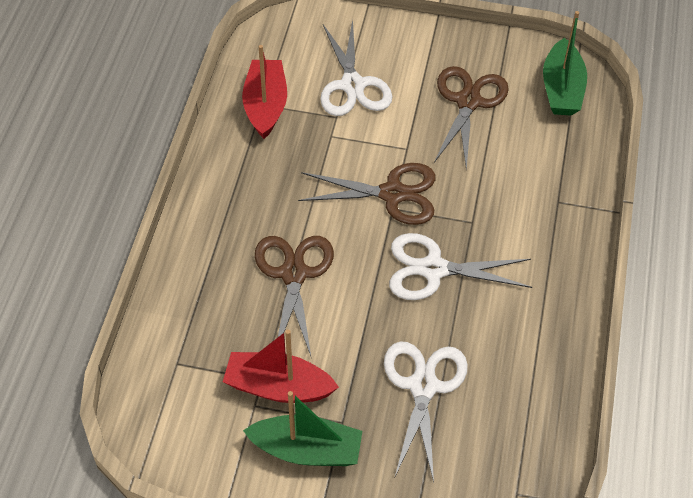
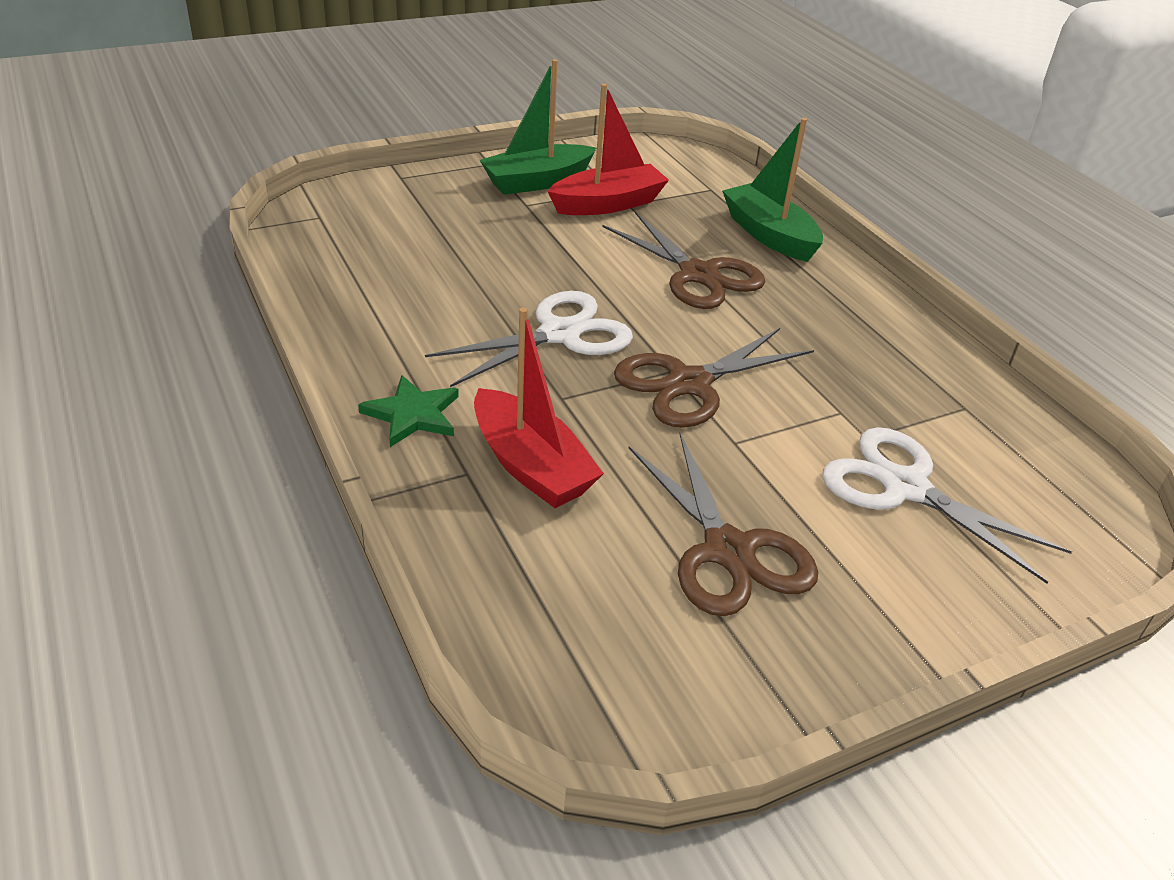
camera: 140 degrees right, 15 degrees down
(265, 106) = (959, 407): red boat -> red boat (531, 466)
(423, 386) = (474, 247): white scissors -> none
(561, 89) = (604, 660): green boat -> green boat (769, 235)
(563, 253) = (413, 414): none -> green star

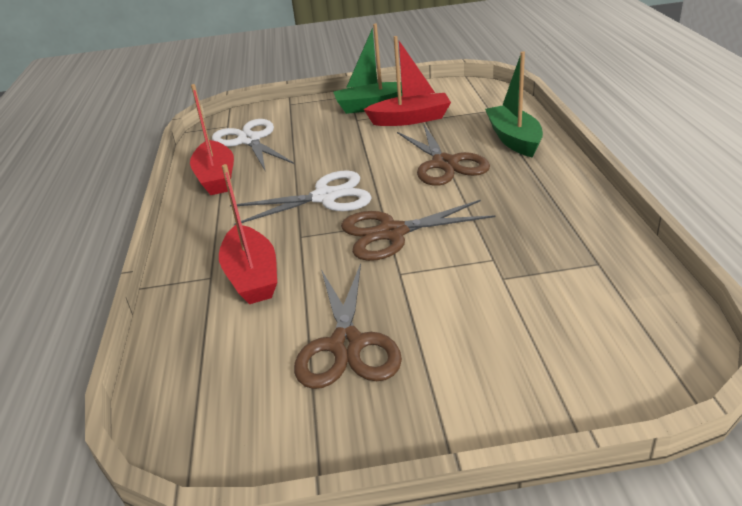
camera: 25 degrees right, 5 degrees down
(363, 309) = (216, 178): none -> red boat
(413, 414) = (202, 240): green star -> none
(905, 487) = (510, 316): white scissors -> white scissors (250, 140)

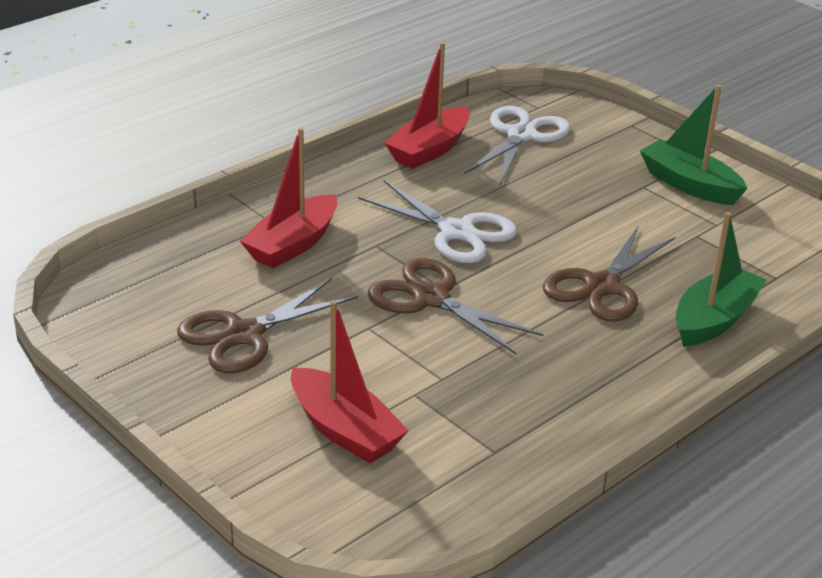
camera: 50 degrees right, 0 degrees up
(410, 119) = (685, 225): red boat -> red boat (344, 430)

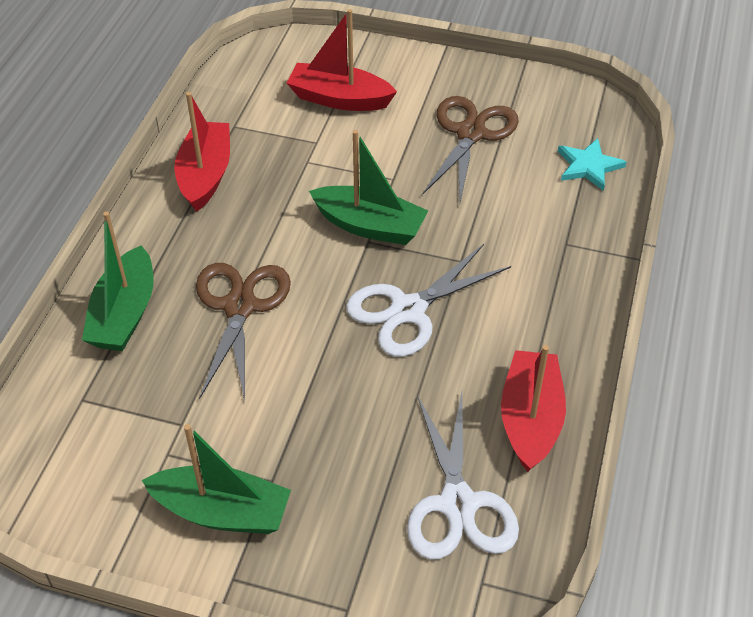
camera: 150 degrees right, 15 degrees up
(172, 263) = (588, 166): none -> turquoise star
(292, 244) = (525, 227): red boat -> red boat (205, 175)
(431, 298) = (369, 226): brown scissors -> green boat
(456, 232) = (408, 310): white scissors -> white scissors turned 45 degrees counterclockwise

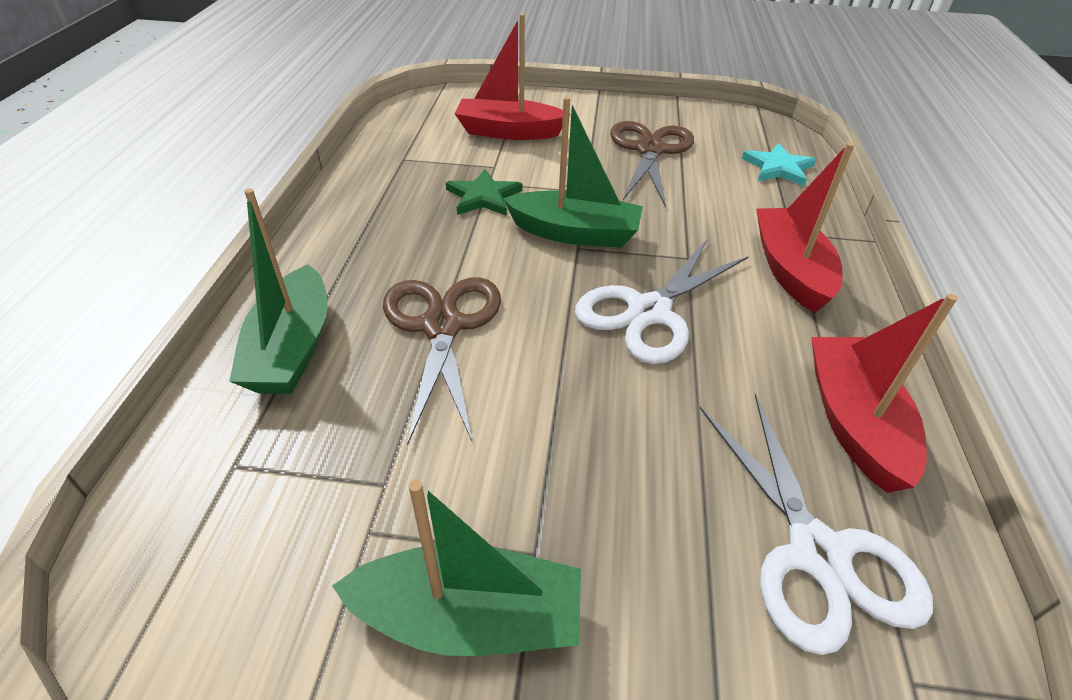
camera: 10 degrees left, 5 degrees down
(205, 175) = (379, 201): red boat -> red boat (790, 270)
(298, 178) = (483, 196): none -> green star

